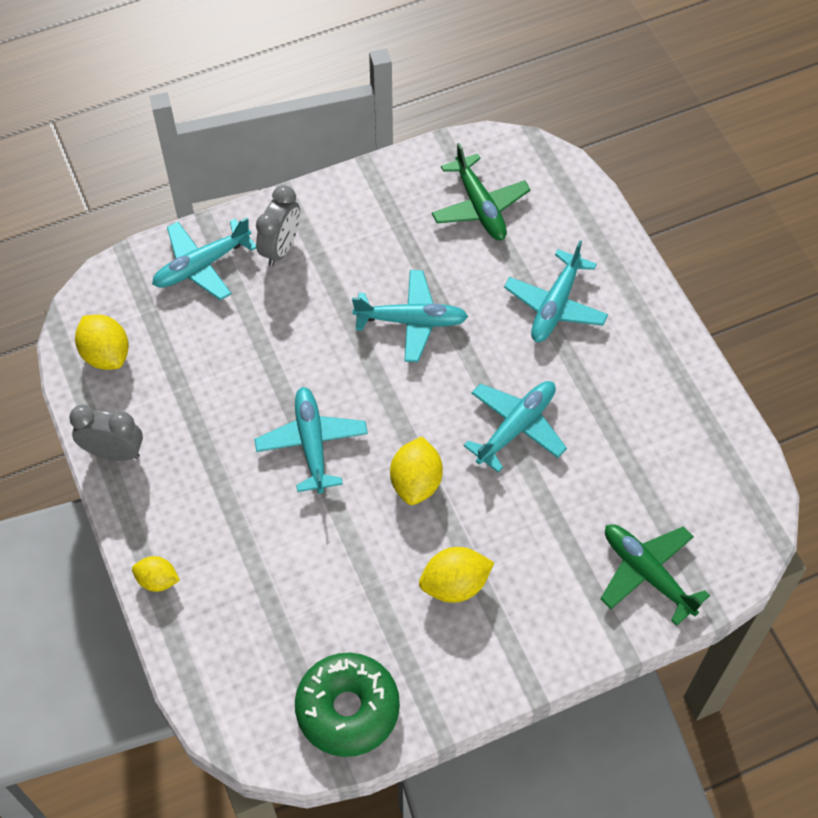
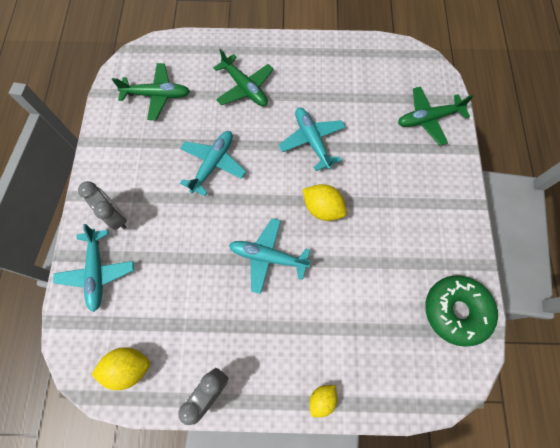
camera: 65 degrees left, 10 degrees up
(455, 585) = (397, 216): yellow lemon -> none
(555, 305) = (245, 88): turquoise plane -> green plane

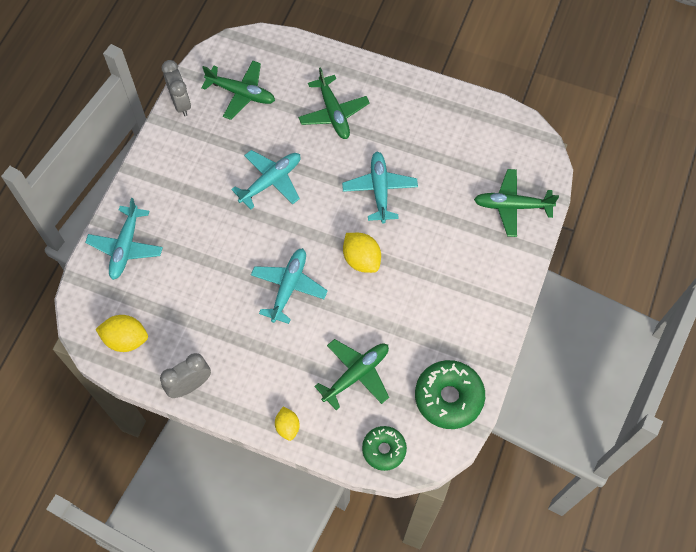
camera: 20 degrees right, 5 degrees down
(115, 216) = (159, 201): grey clock -> grey clock (181, 103)
(267, 257) = (289, 287): turquoise plane -> turquoise plane turned 75 degrees clockwise
(322, 399) = (287, 427): yellow lemon -> yellow lemon turned 75 degrees counterclockwise
(364, 320) = (356, 374): none -> green plane
(421, 387) = (384, 449): none -> green donut

